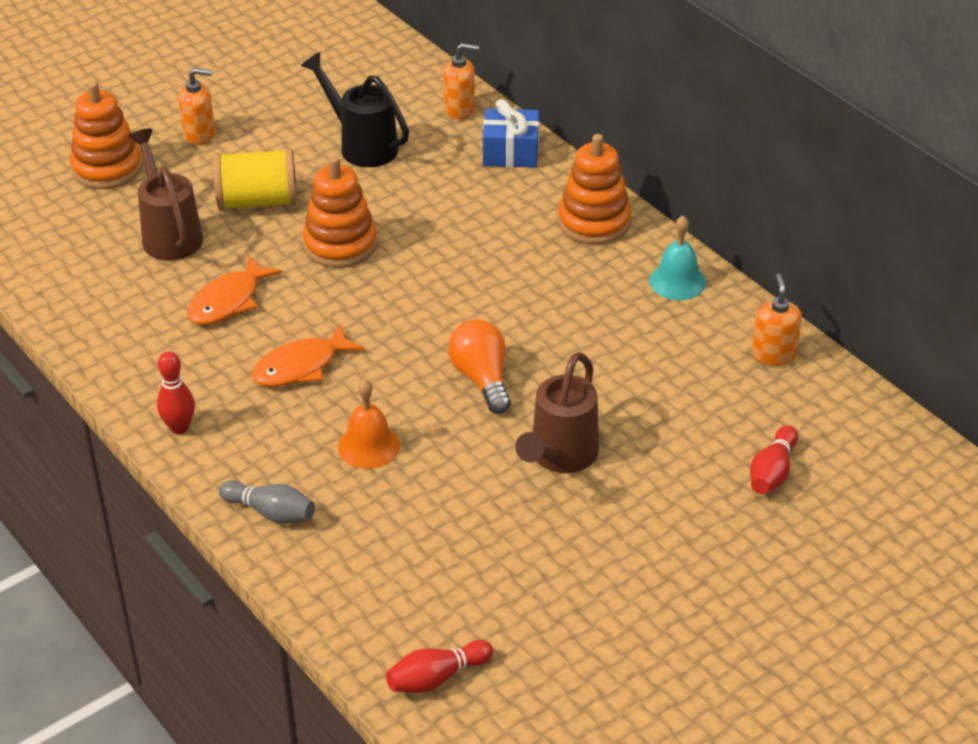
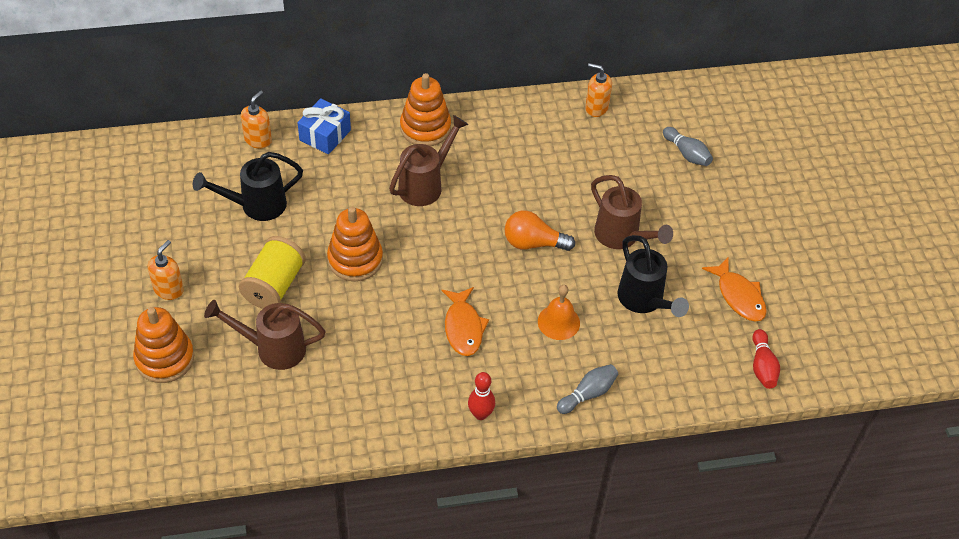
camera: 65 degrees left, 10 degrees up
(228, 301) = (371, 341): orange fish -> orange fish (739, 296)
(464, 515) = (644, 301): none -> black watering can
(501, 255) = (425, 185): none -> brown watering can
(677, 281) = (506, 117): turquoise bell -> none
(772, 472) = (687, 153): red bowling pin -> grey bowling pin

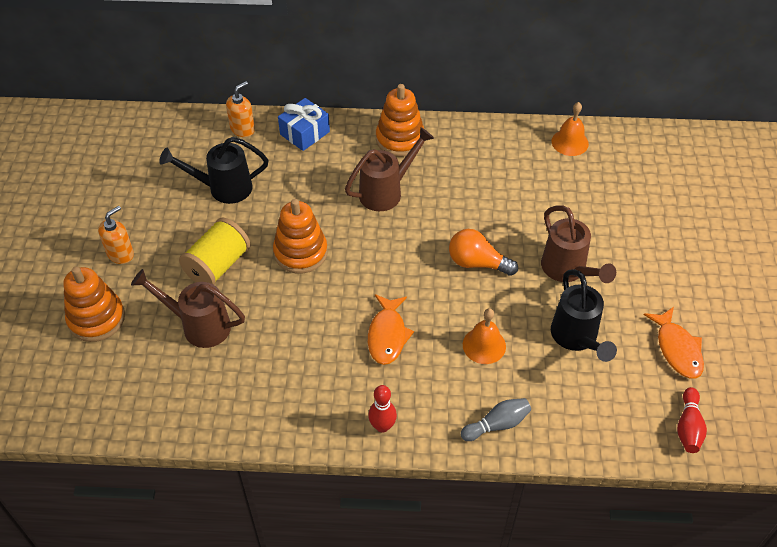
camera: 15 degrees right, 0 degrees up
(596, 108) = (570, 142): orange soap dispenser -> orange bell
(687, 153) = (651, 198): grey bowling pin -> none

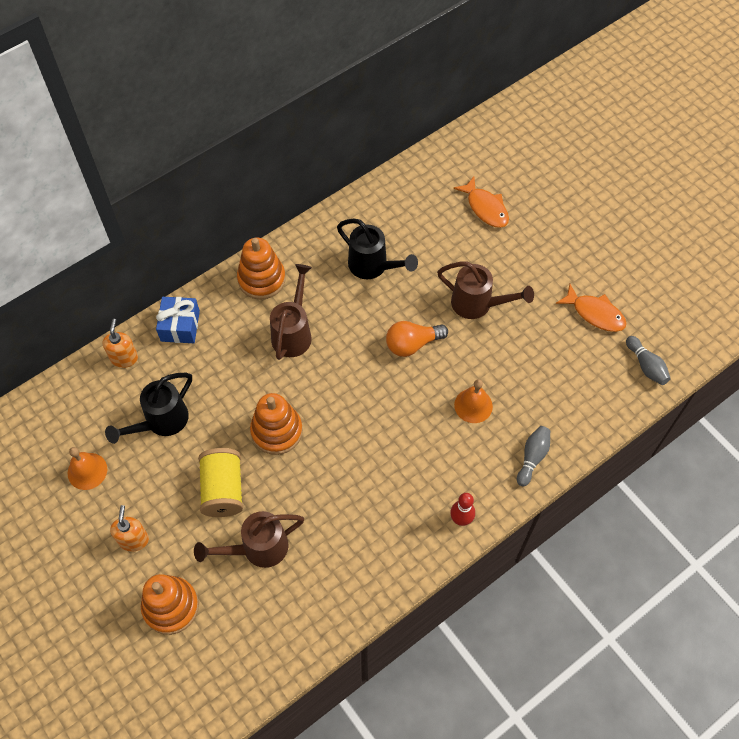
camera: 40 degrees left, 10 degrees up
(387, 335) = (402, 449): orange fish -> orange fish (485, 208)
(570, 142) = (390, 195): orange bell -> orange bell (87, 471)
(576, 338) = (527, 353): black watering can -> black watering can (373, 266)
(688, 427) = (646, 366): red bowling pin -> grey bowling pin

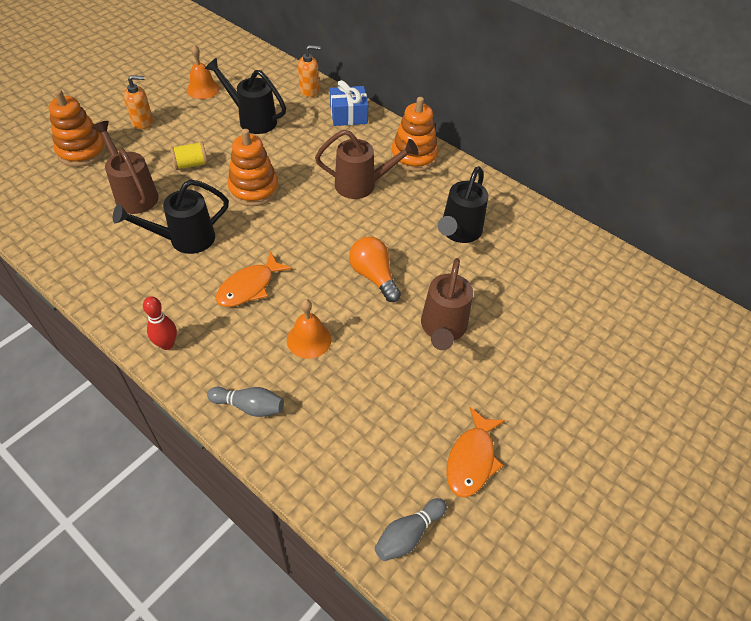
camera: 75 degrees right, 10 degrees down
(223, 489) = (191, 164): yellow spool -> yellow spool, size x0.60
(335, 500) = (185, 239): none -> black watering can
(485, 208) = (580, 322): orange fish -> orange fish (249, 287)

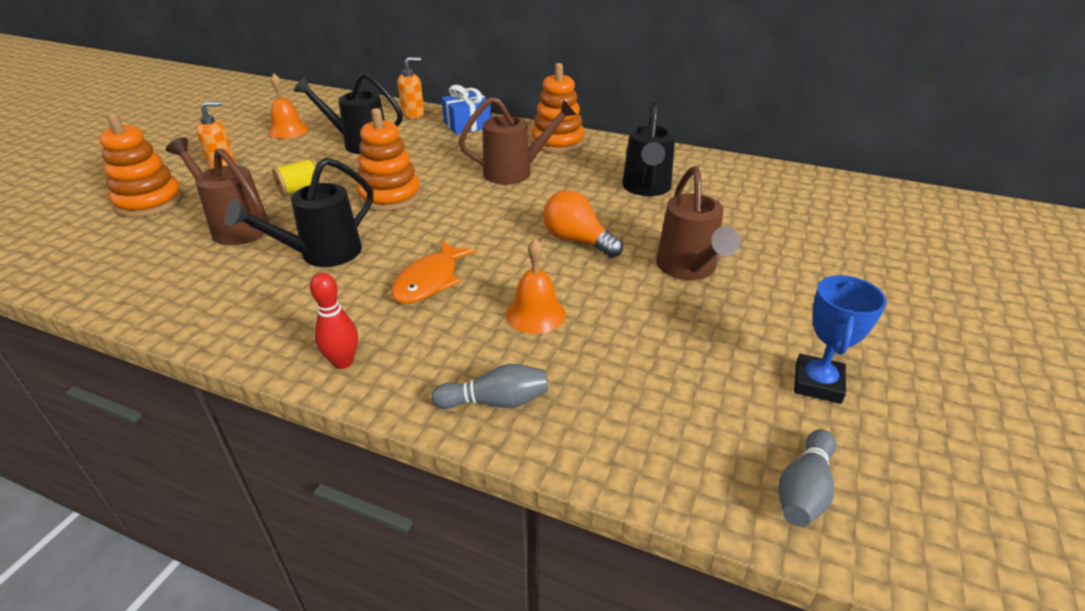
camera: 15 degrees left, 15 degrees down
(472, 459) = (817, 383): orange fish -> blue trophy

